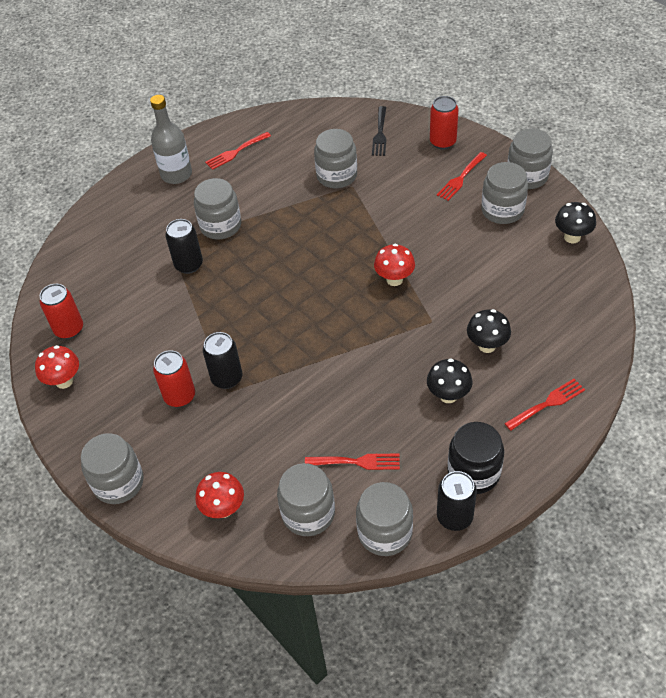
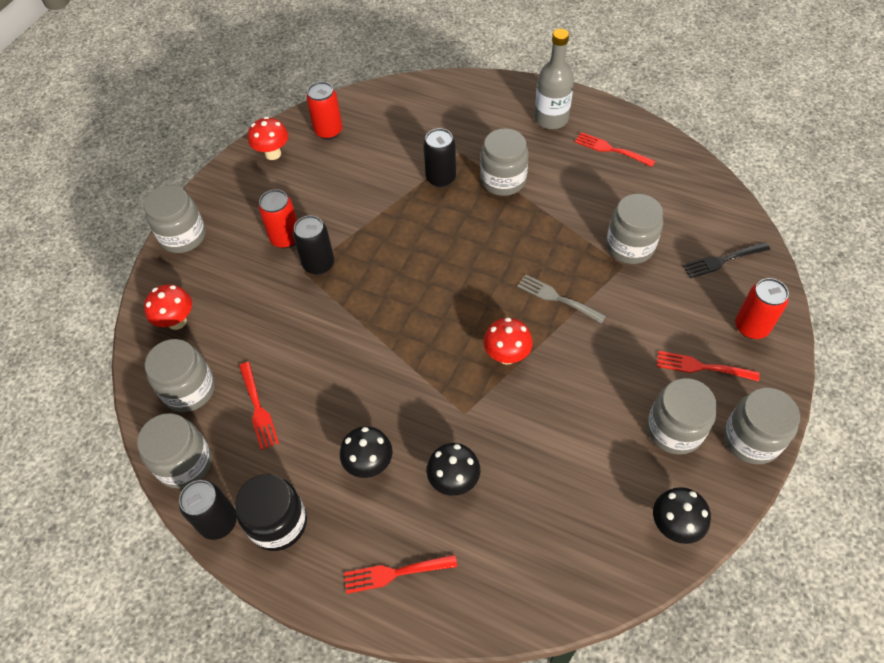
camera: 65 degrees right, 5 degrees up
(359, 232) = (557, 298): none -> grey fork
(547, 404) = (395, 573): red fork -> red fork turned 135 degrees clockwise

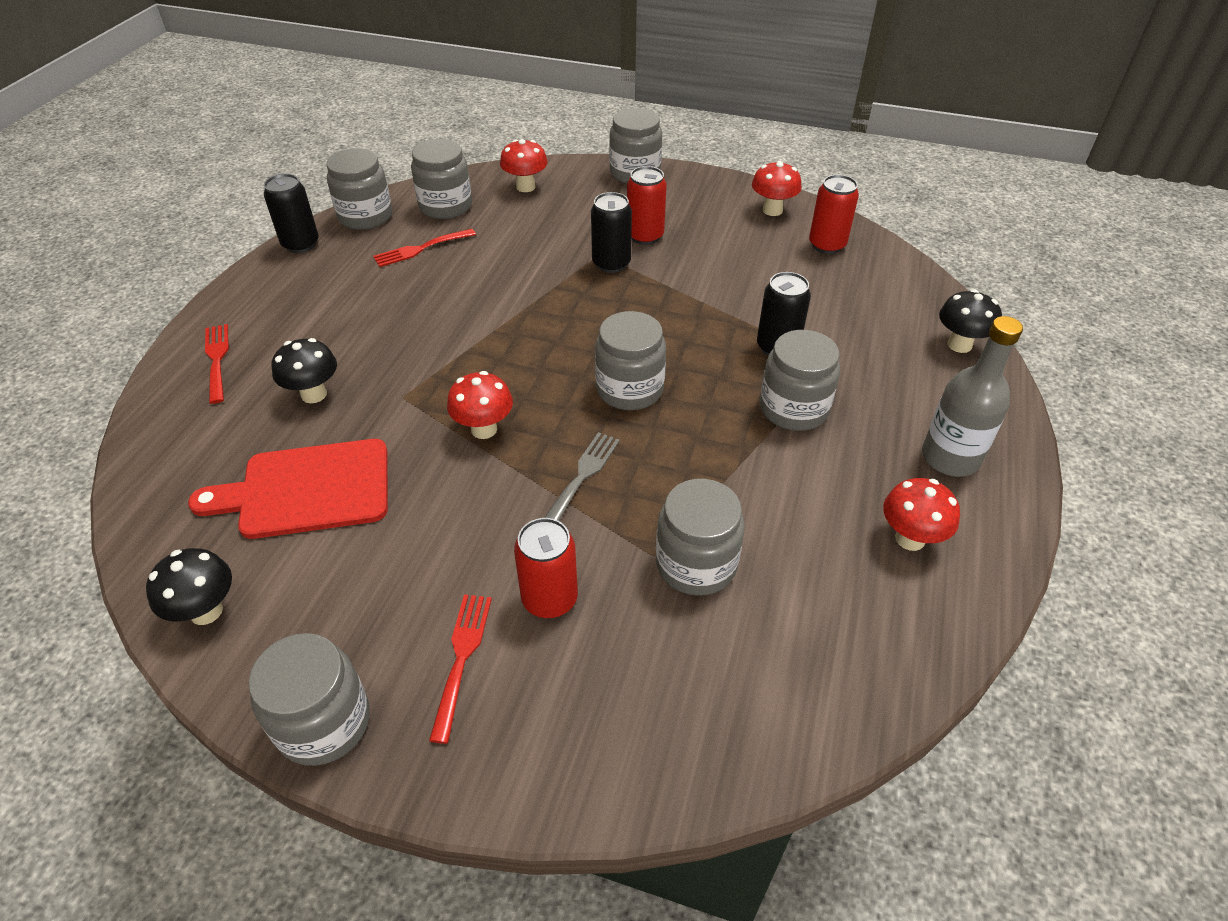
camera: 80 degrees right, 10 degrees down
(278, 523) = (291, 278): black jar -> none
(369, 464) = (345, 329): black mushroom -> black mushroom (959, 345)
(562, 472) = (307, 489): none -> red cutting board
(611, 149) = (910, 538): red fork -> red mushroom
(674, 430) = (353, 616): grey jar -> grey jar (629, 389)
(723, 260) = (689, 704): black fork -> none
(751, 327) = (543, 741): red can -> red can (549, 599)

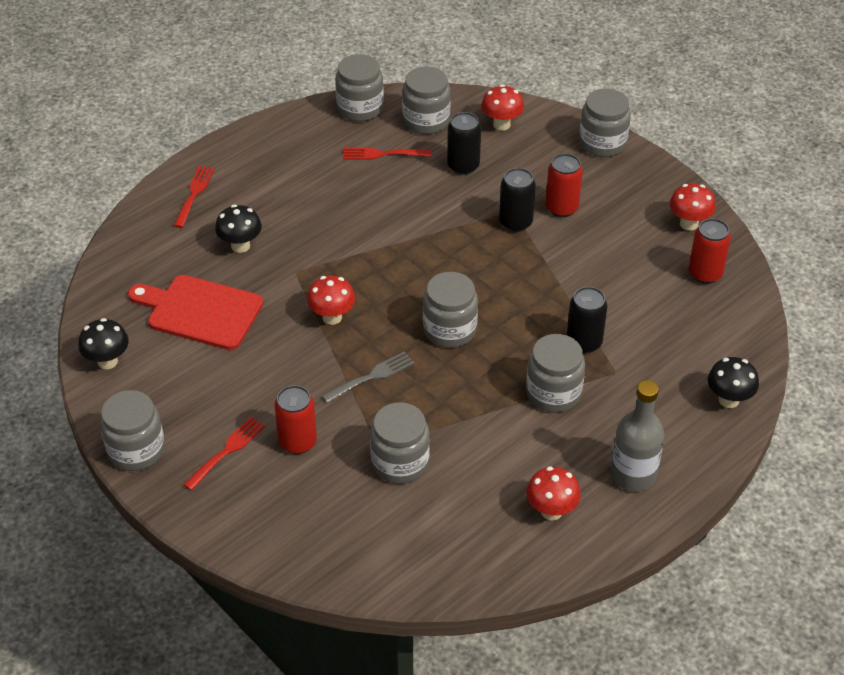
camera: 30 degrees right, 0 degrees up
(301, 244) = (299, 117): black can -> black can (463, 166)

